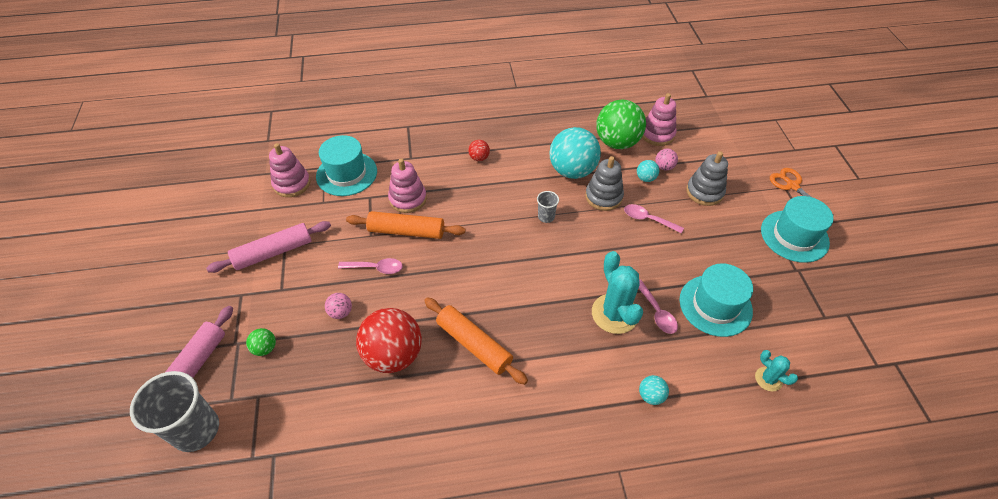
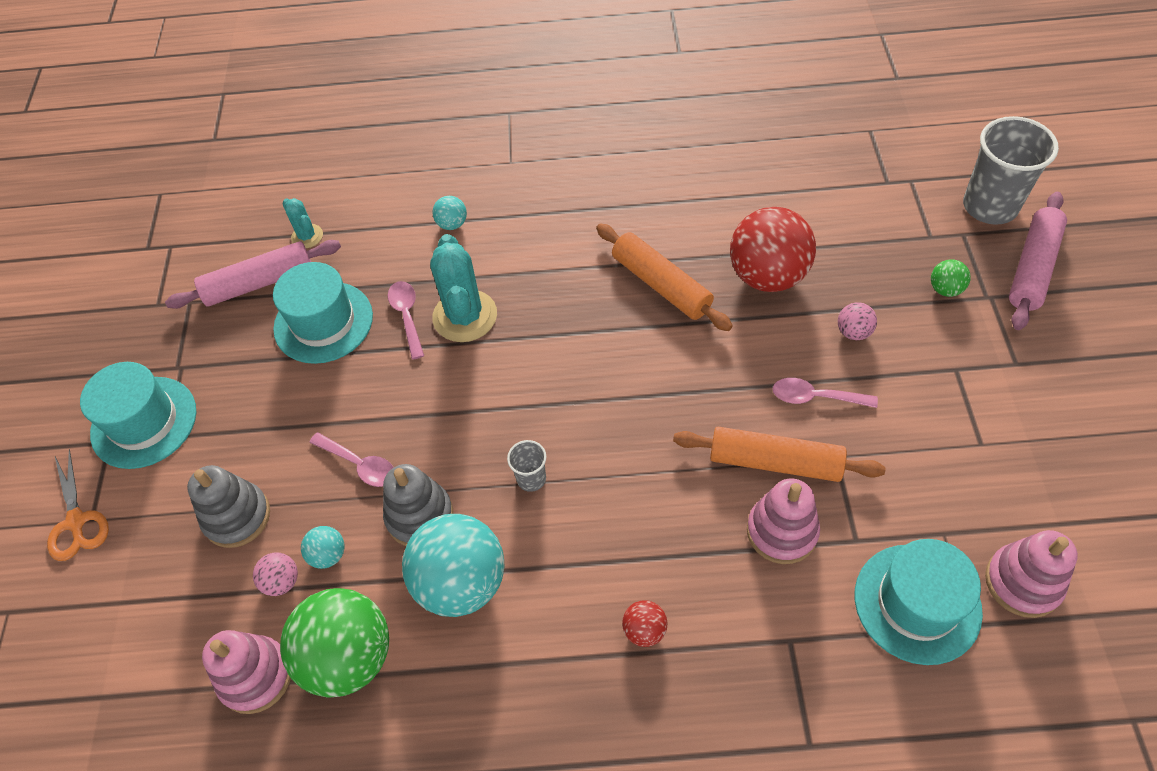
camera: 170 degrees left, 5 degrees up
(273, 252) = (995, 433): pink rolling pin -> pink rolling pin (259, 283)

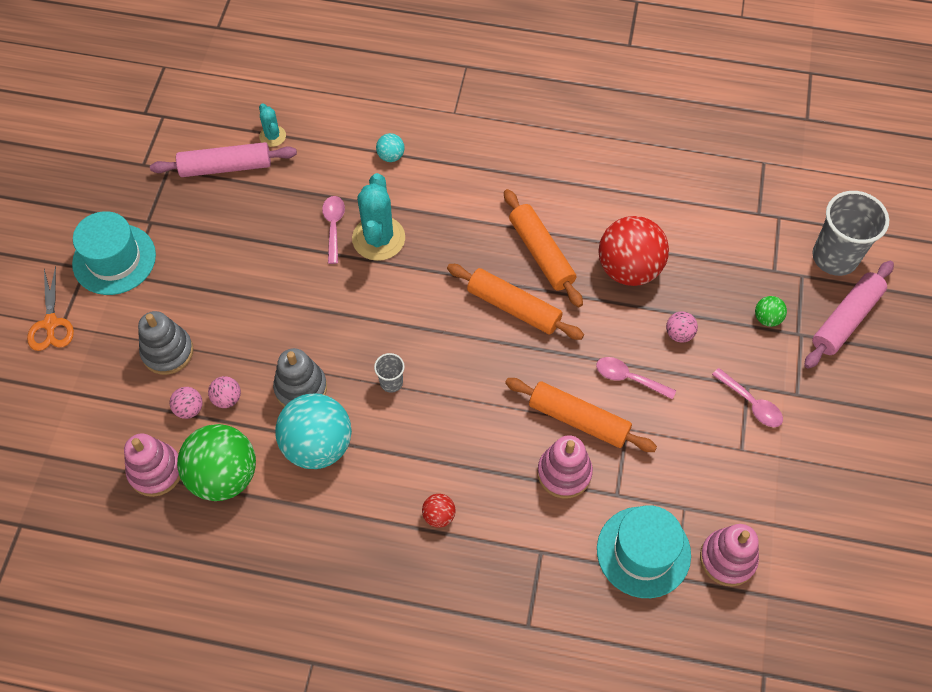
camera: 10 degrees right, 5 degrees up
(323, 322) = (267, 214): turquoise hat -> none
(328, 555) = (227, 398): turquoise ball -> pink ball
(359, 464) = (267, 336): pink spoon -> pink spoon (751, 403)
(650, 352) = (513, 307): none -> orange rolling pin

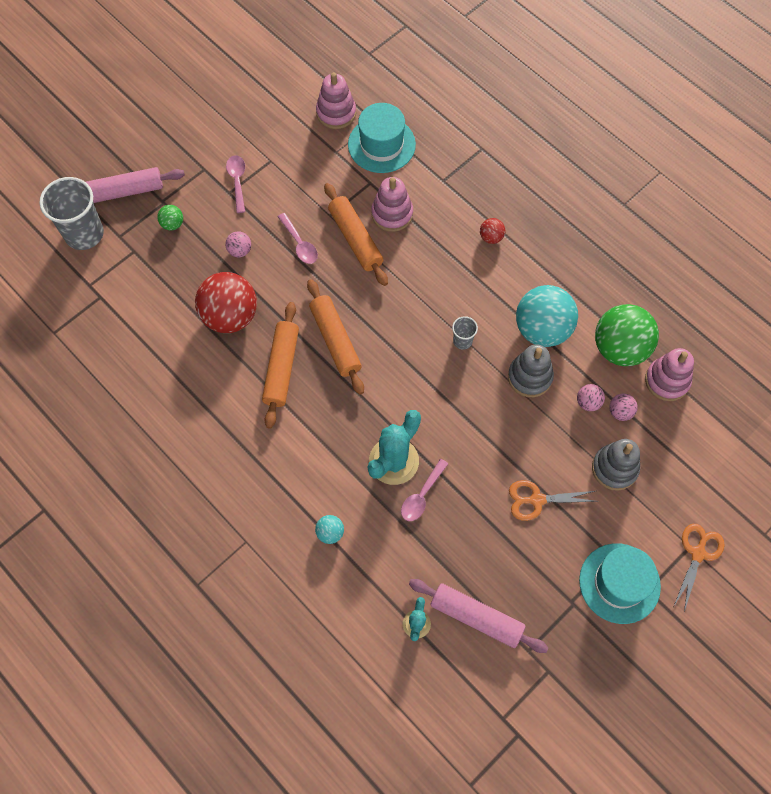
camera: 145 degrees left, 5 degrees up
(227, 282) = (536, 500): none -> orange scissors

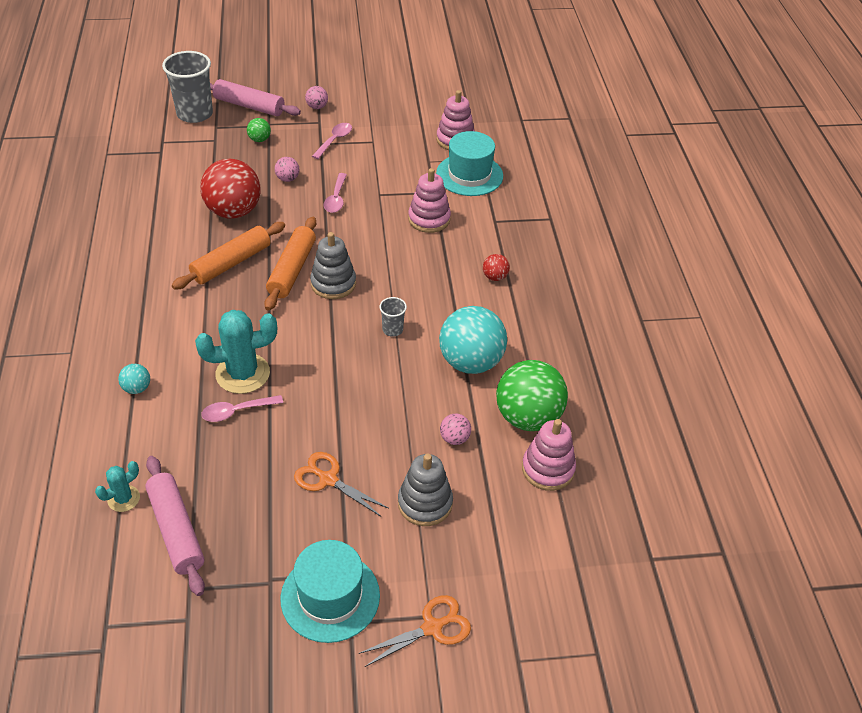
camera: 35 degrees right, 20 degrees down
(356, 239) = (382, 218): orange rolling pin -> none
(530, 377) = (422, 388): grey stacking toy -> grey stacking toy (333, 283)
(620, 412) = (477, 464): pink ball -> pink ball (317, 107)

